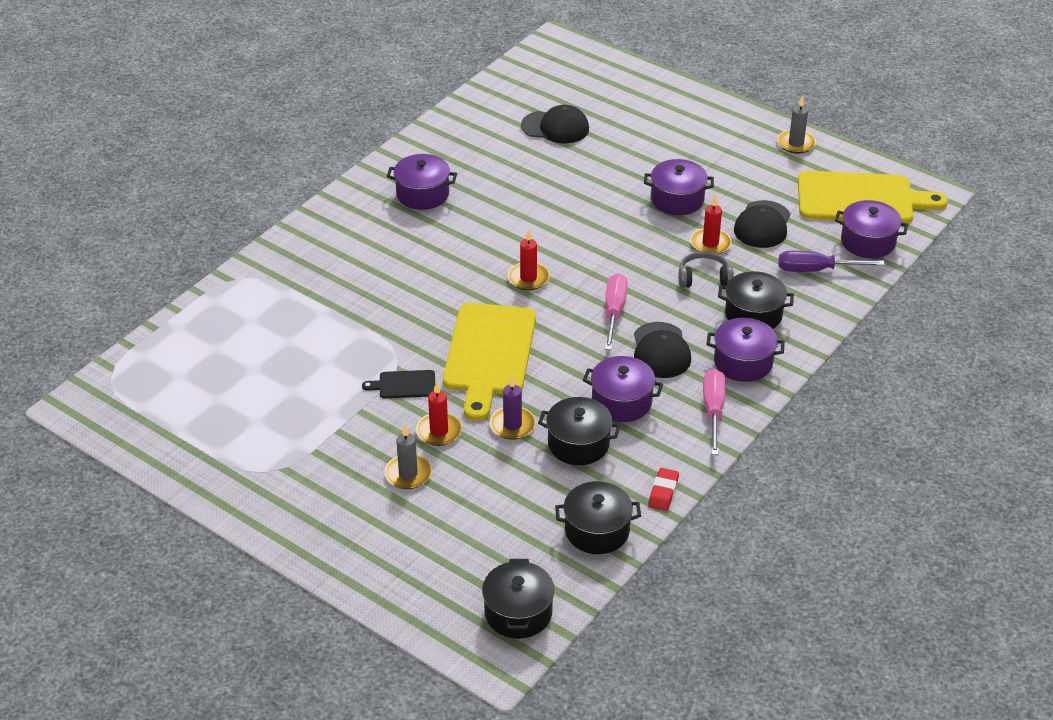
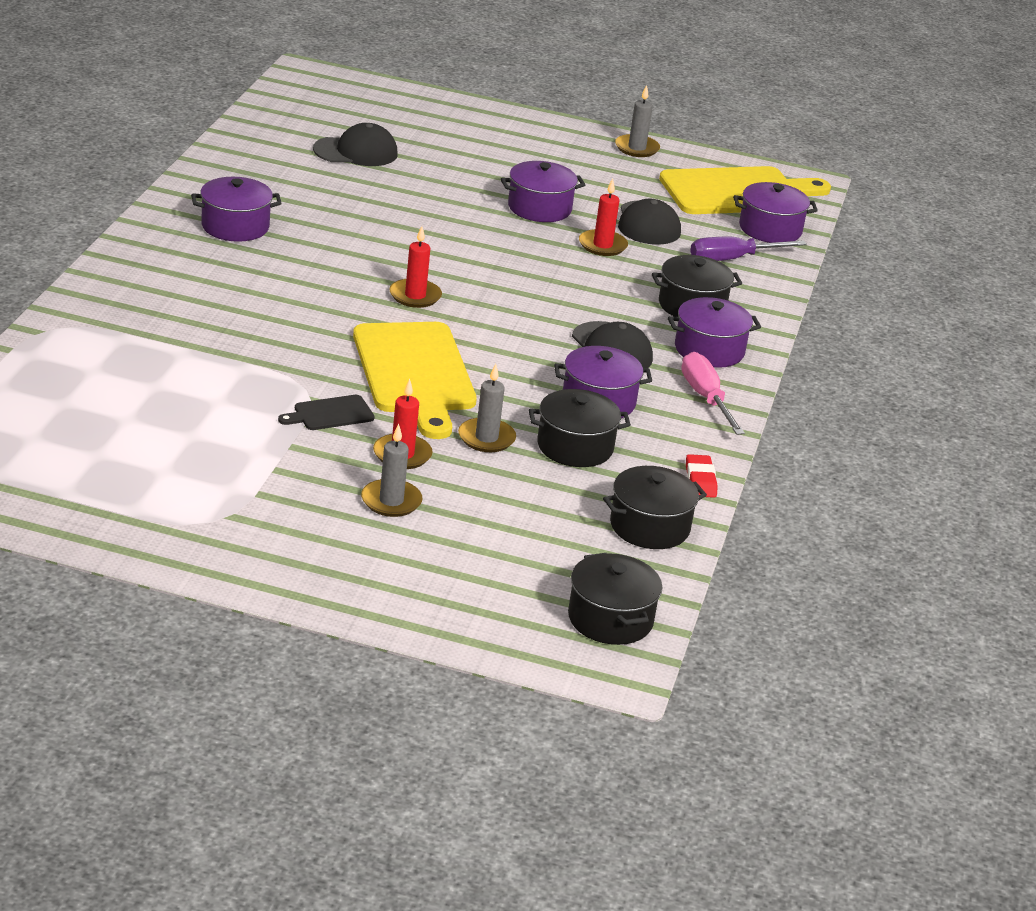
camera: 25 degrees left, 10 degrees down
(512, 425) = (486, 438): purple candle -> grey candle
(614, 312) = (535, 318): pink screwdriver -> none
(704, 278) = (616, 277): grey headphones -> none

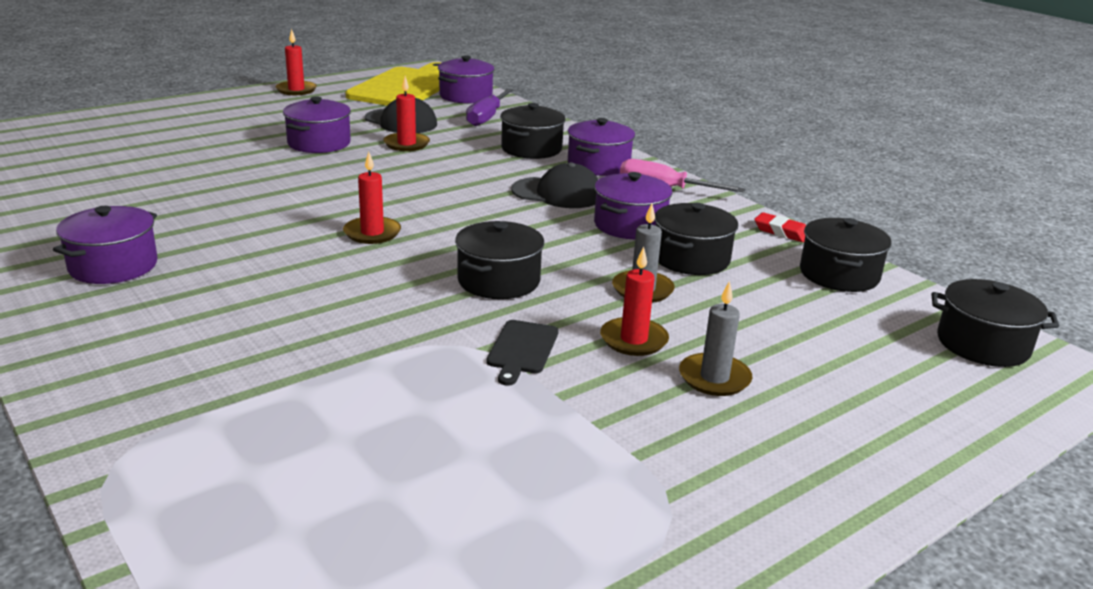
camera: 50 degrees left, 5 degrees down
(356, 152) = (103, 170): black cap -> none
(414, 373) = (498, 281): yellow cutting board -> black pot
(636, 148) = (296, 90): grey candle -> red candle

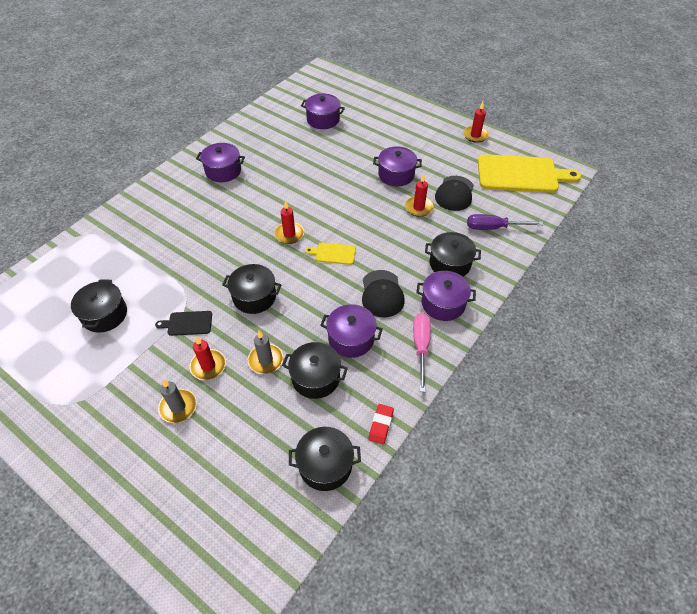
camera: 75 degrees right, 25 degrees up
(449, 209) = (333, 253): none -> yellow cutting board
(465, 96) = (528, 206): purple pot -> purple pot (323, 120)
(982, 344) = (251, 557): black pot -> black pot (105, 315)

